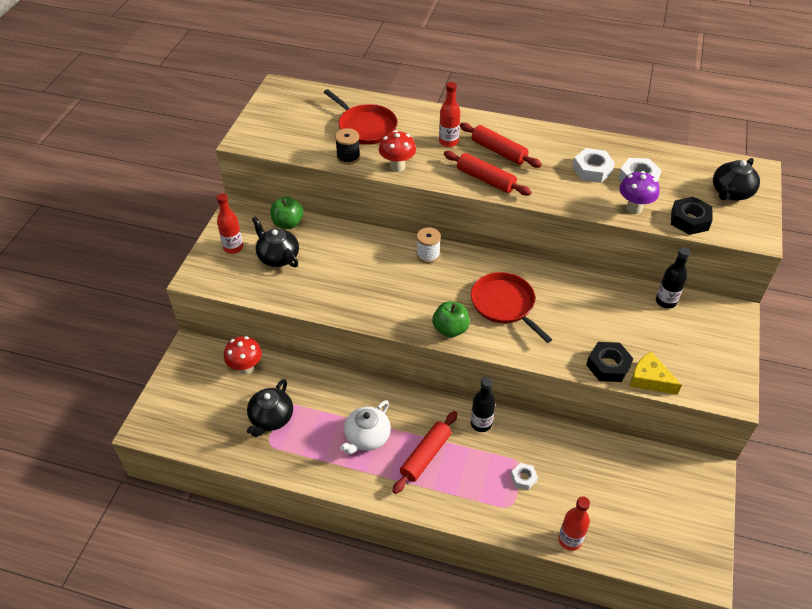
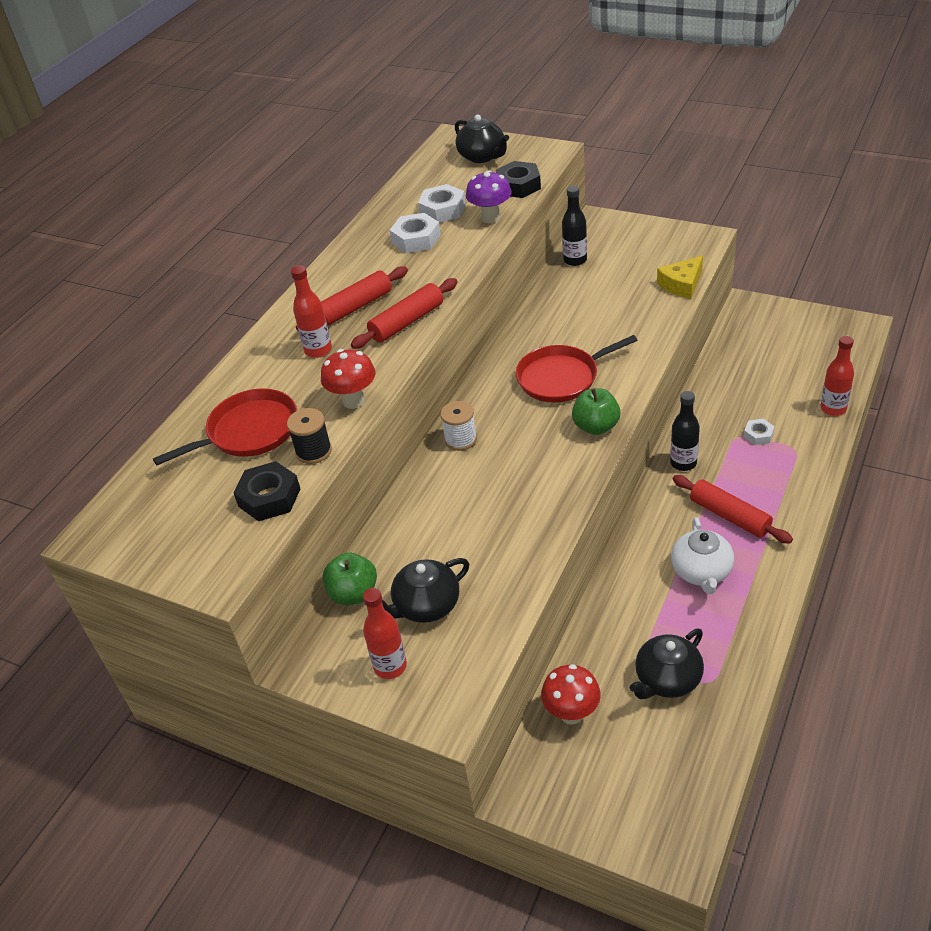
camera: 75 degrees left, 5 degrees down
(271, 418) = (667, 679): black teapot -> black teapot turned 105 degrees clockwise
(367, 437) = (701, 572): white teapot -> white teapot turned 45 degrees clockwise
(608, 365) = (662, 309): black nut -> black nut (269, 497)

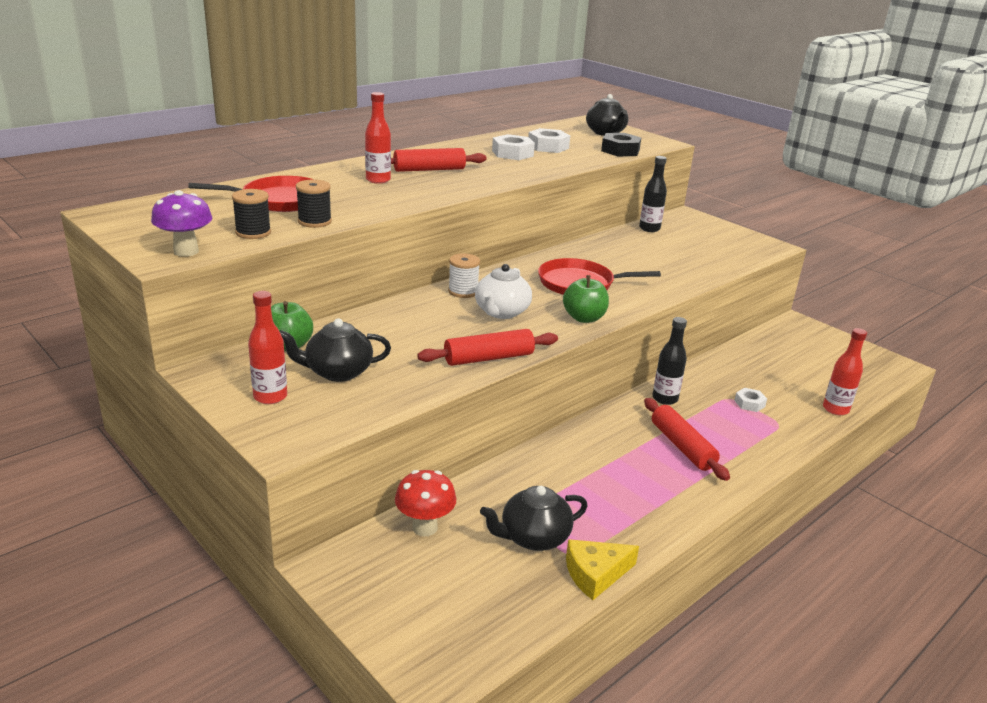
camera: 15 degrees right, 15 degrees down
(269, 497) = (253, 233): black nut -> black spool
(353, 401) = (375, 208): red mushroom -> none
(407, 322) = (461, 185): red rolling pin -> red rolling pin (488, 358)
(490, 218) = (582, 158): purple mushroom -> purple mushroom (186, 251)
(682, 284) = (731, 264): yellow cheese -> yellow cheese (595, 574)
(701, 572) = (626, 474): white teapot -> white teapot (501, 312)

